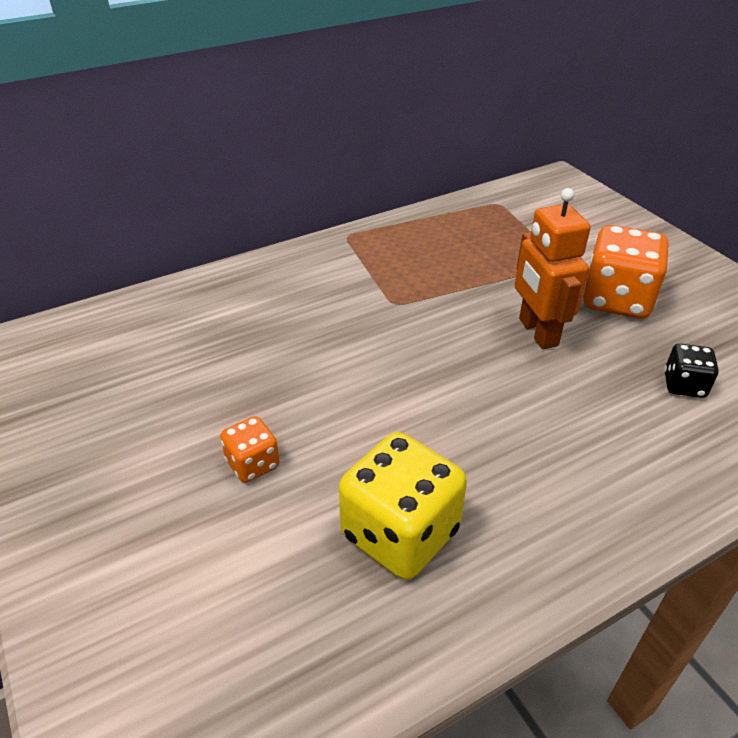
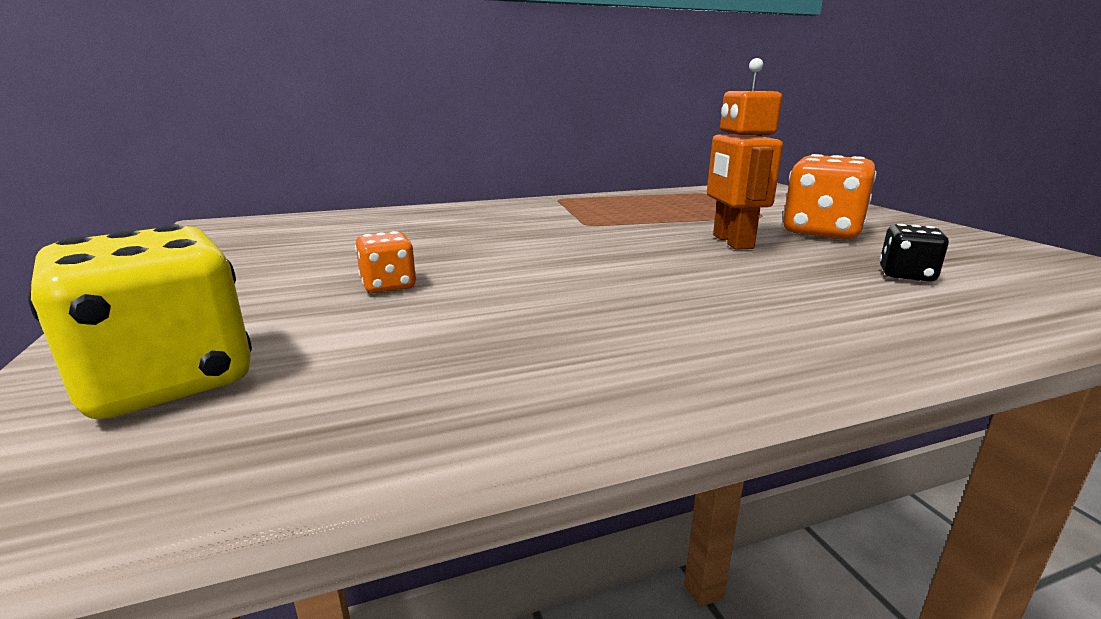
camera: 10 degrees right, 20 degrees down
(400, 533) = (527, 336): yellow dice -> yellow dice (168, 381)

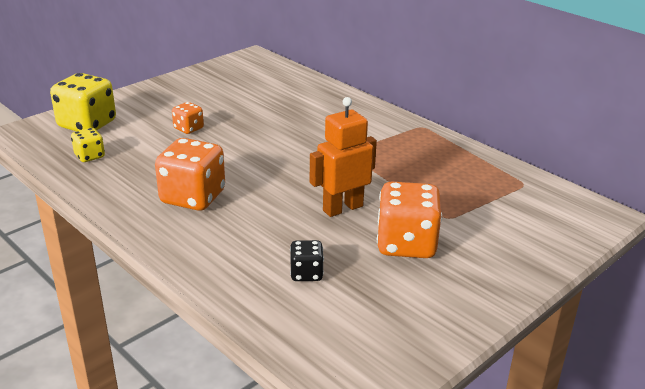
camera: 65 degrees right, 10 degrees up
(361, 396) = (89, 156): none -> yellow dice
(659, 311) = (193, 197): none -> orange dice

